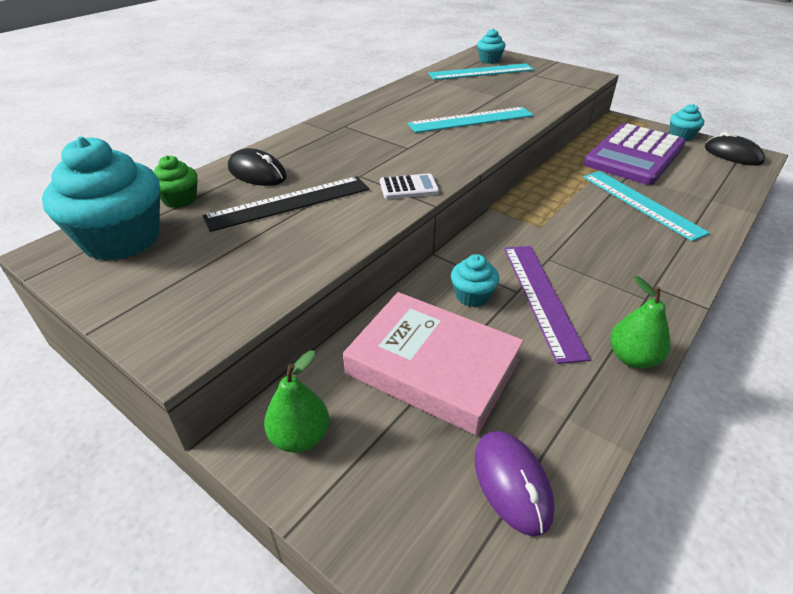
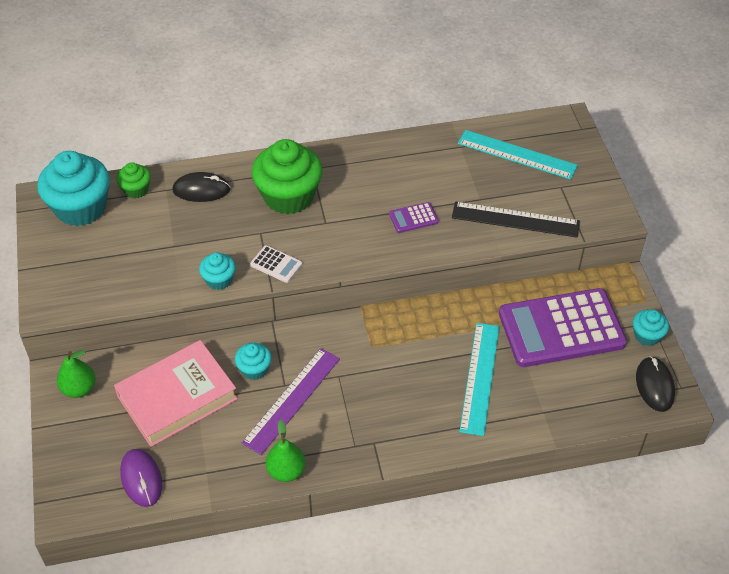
camera: 40 degrees right, 10 degrees up
(257, 173) = (201, 190): black mouse -> black mouse turned 75 degrees counterclockwise
(289, 203) = (191, 232): black ruler -> black ruler (515, 219)
(350, 146) = (288, 196): none -> green cupcake
(432, 367) = (177, 397): pink book -> pink book turned 75 degrees clockwise
(471, 120) = (413, 218): turquoise ruler -> purple calculator
(489, 60) = (552, 139): turquoise cupcake -> turquoise cupcake (219, 280)
(512, 483) = (141, 479): purple mouse -> purple mouse turned 45 degrees counterclockwise

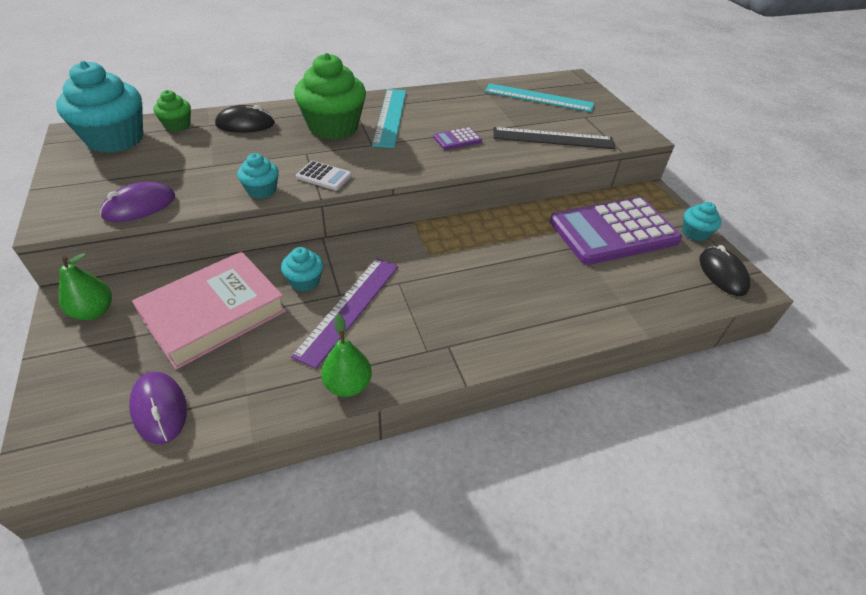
camera: 10 degrees left, 5 degrees down
(114, 294) = (140, 206): none -> purple mouse
(480, 377) = (548, 276): turquoise ruler -> turquoise ruler (390, 117)

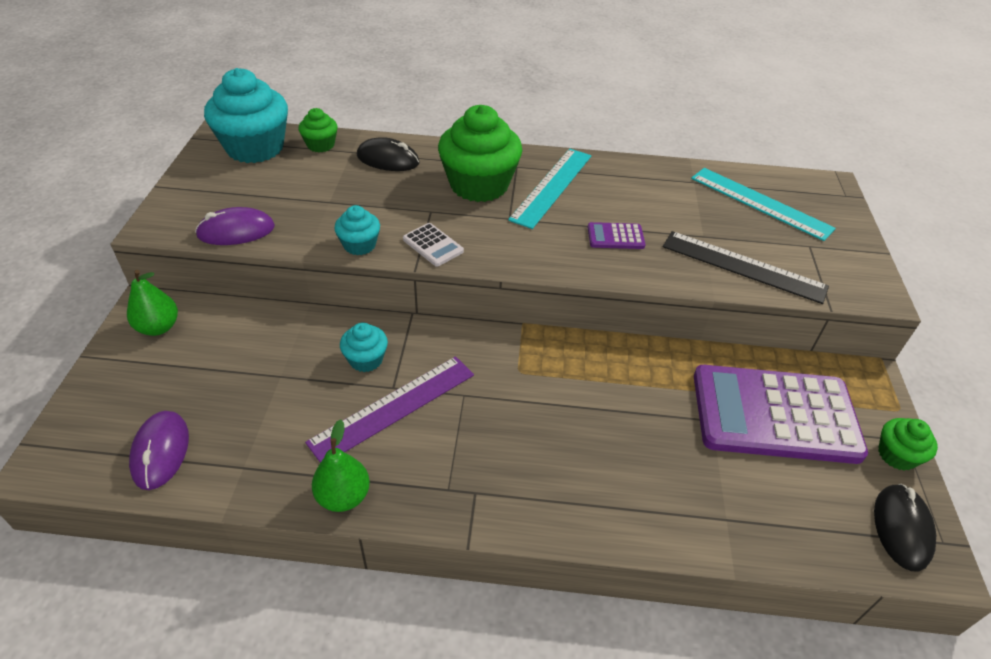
camera: 25 degrees right, 0 degrees up
(214, 314) = (260, 367): pink book -> none
(694, 233) = (896, 455): turquoise cupcake -> green cupcake

